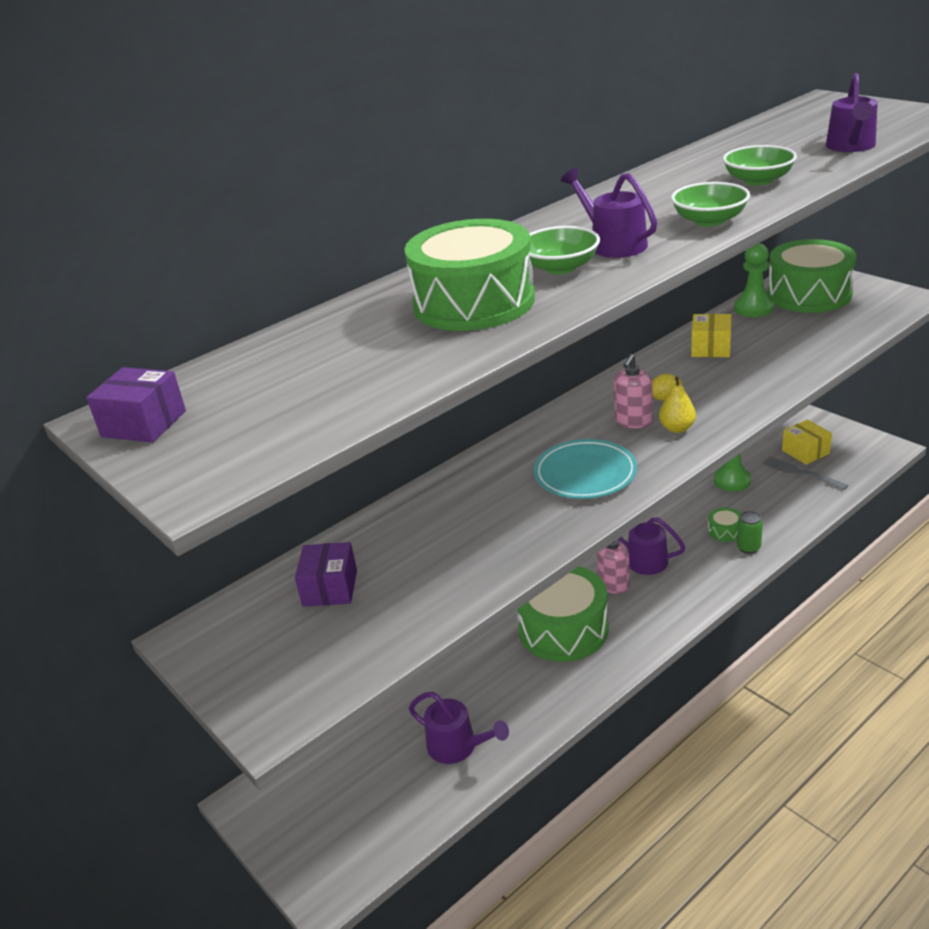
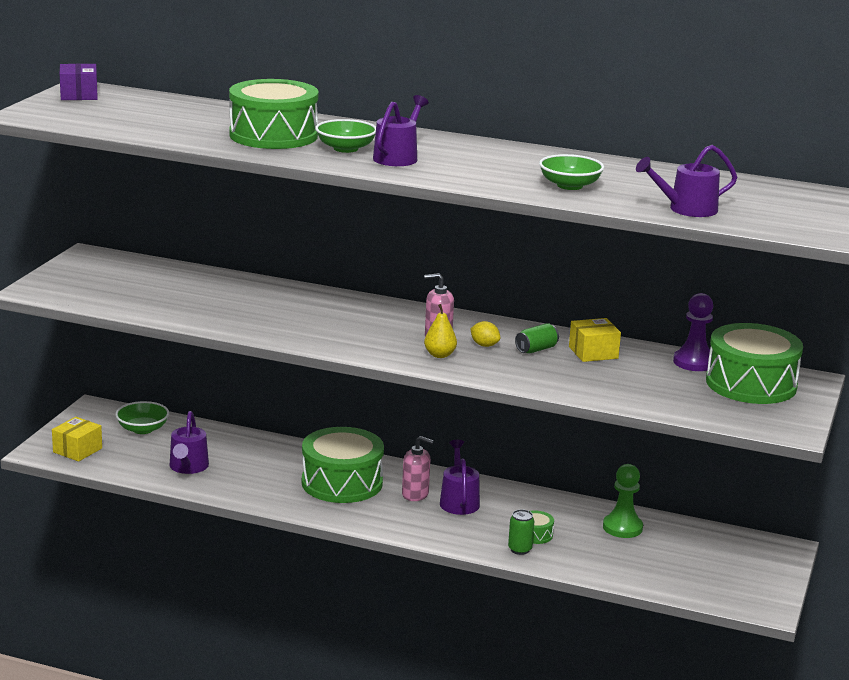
camera: 55 degrees right, 10 degrees down
(330, 588) = (158, 280): purple box -> none
(585, 474) = (346, 332): turquoise plate -> none
(689, 374) = (536, 349): none -> green can
(709, 220) = (465, 178): green bowl -> green bowl (142, 429)
(753, 308) = (694, 362): green pawn -> purple pawn
(800, 472) = (671, 562): grey fork -> none
(805, 452) = (713, 561): yellow box -> yellow box (77, 450)

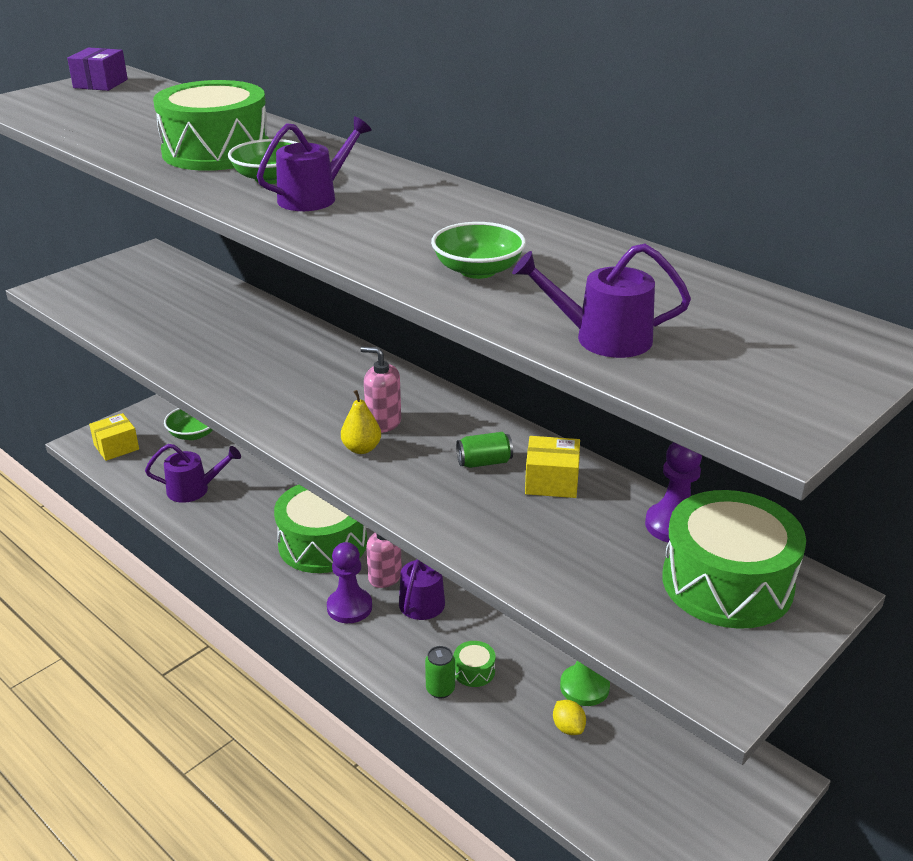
camera: 25 degrees right, 10 degrees up
(188, 467) = (194, 489): purple watering can -> purple watering can turned 120 degrees counterclockwise
(404, 517) = (349, 607): none -> purple pawn
(484, 345) = (427, 443): yellow lemon -> yellow lemon (568, 727)

